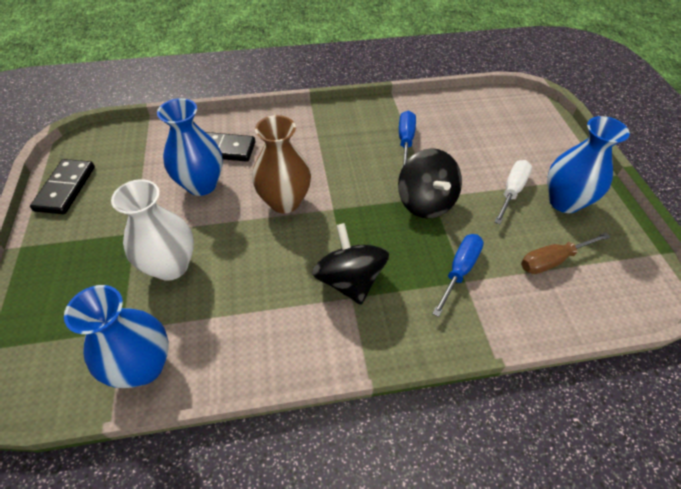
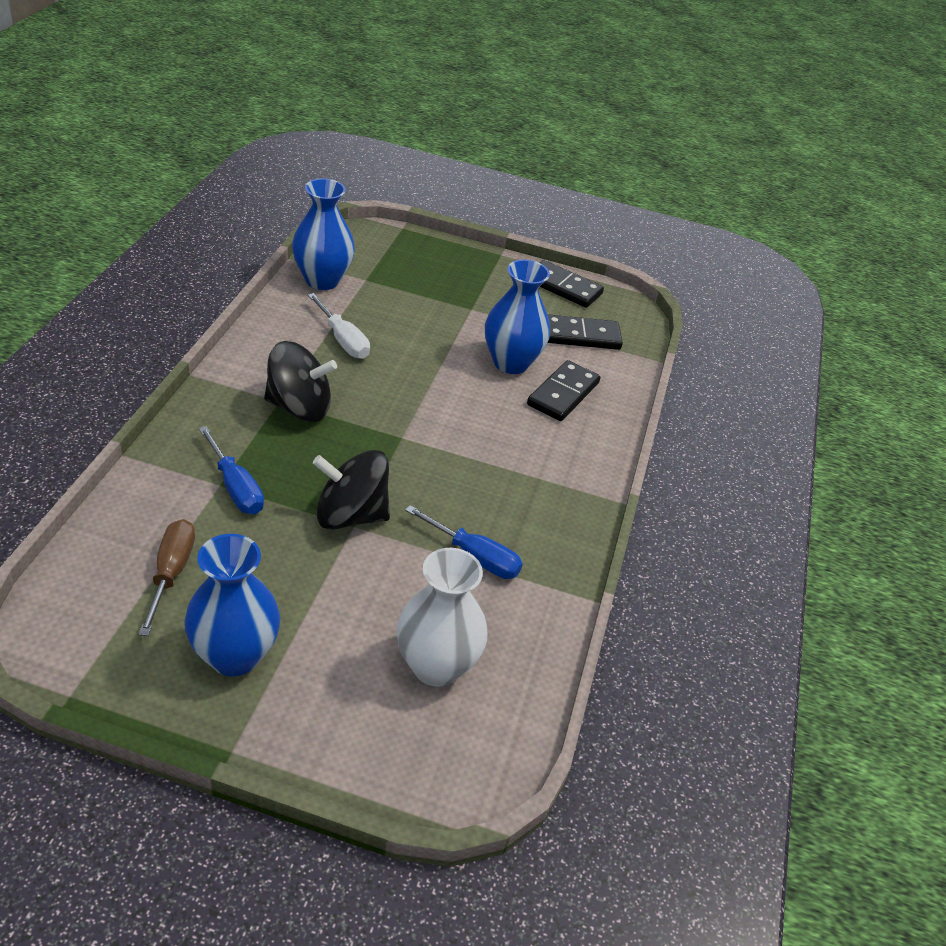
camera: 110 degrees right, 10 degrees down
(139, 159) = (581, 336): none -> black domino
(171, 266) = (412, 316): white vase -> white vase (436, 666)
(284, 201) = (441, 407): brown vase -> none
(511, 191) = (298, 609): white screwdriver -> white screwdriver (343, 340)

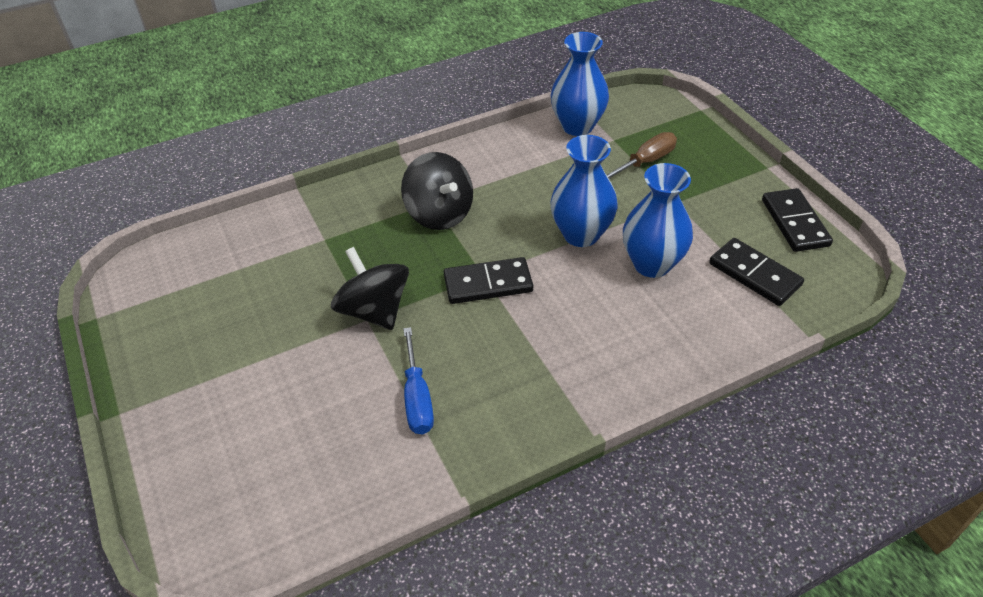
camera: 55 degrees right, 5 degrees up
(171, 573) = (227, 280): brown screwdriver -> brown screwdriver (645, 162)
(234, 655) = (193, 356): blue vase -> blue vase (581, 234)
(235, 487) = (330, 246): blue screwdriver -> none
(343, 340) = (534, 179): white screwdriver -> none
(436, 666) = (289, 456): white vase -> none
(563, 394) = (666, 315): black domino -> black domino (488, 283)

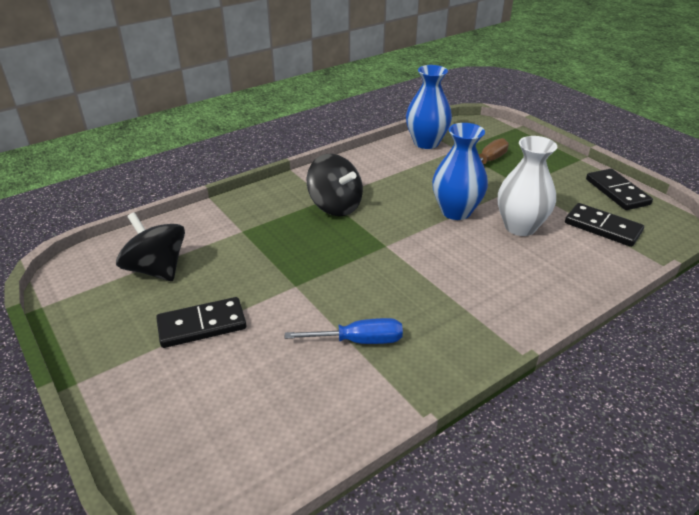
camera: 10 degrees left, 10 degrees down
(374, 310) = (300, 278): black spinning top -> black spinning top (157, 269)
(417, 397) = (358, 341): blue screwdriver -> blue screwdriver turned 75 degrees counterclockwise
(488, 283) = (392, 251): black domino -> black domino (202, 325)
(652, 264) = (520, 227): blue vase -> white vase

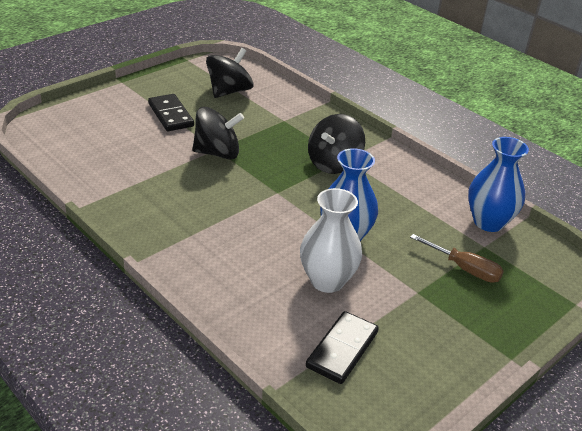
camera: 80 degrees right, 0 degrees up
(304, 285) = (217, 153): none -> black spinning top
(358, 341) = (154, 179): blue screwdriver -> none
(617, 192) = (432, 381): black domino -> none

